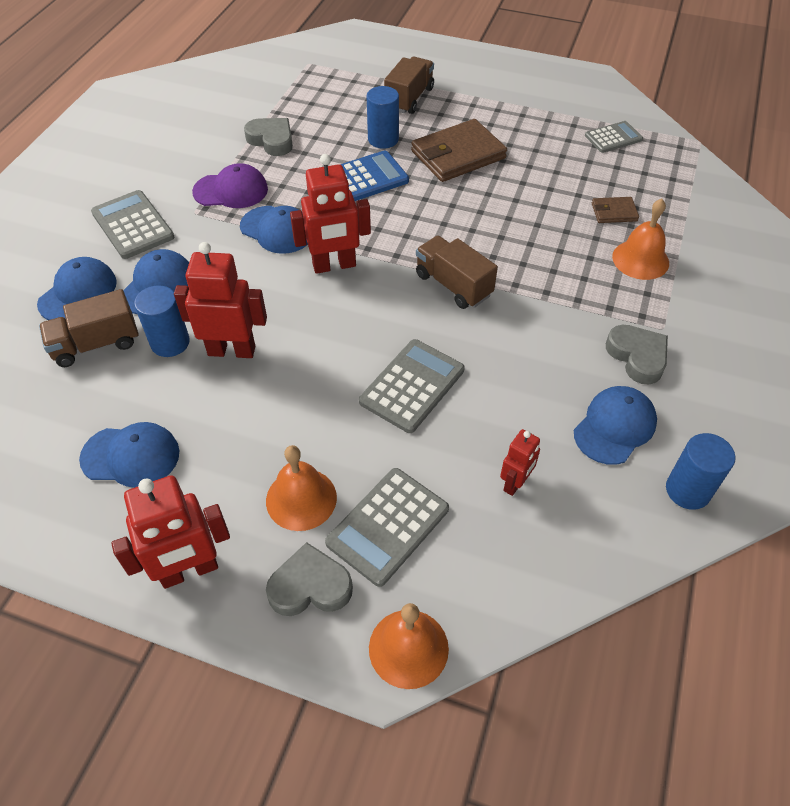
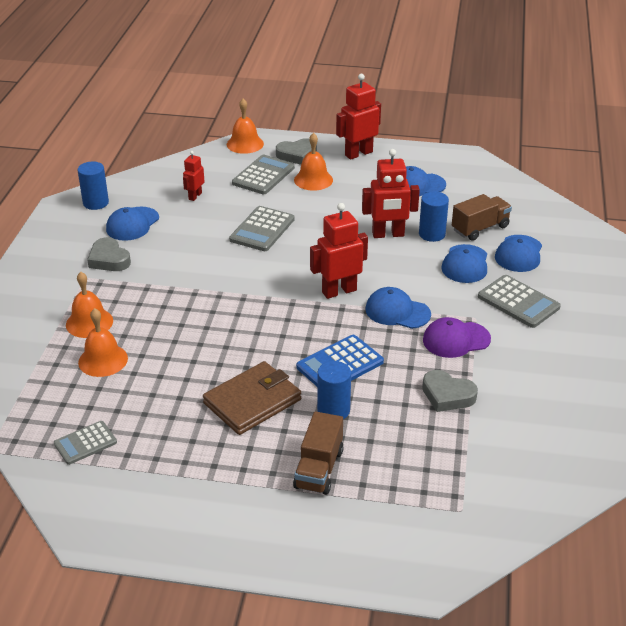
camera: 170 degrees right, 15 degrees down
(453, 285) = (242, 288): brown truck -> none
(614, 212) = (103, 360): brown wallet -> orange bell

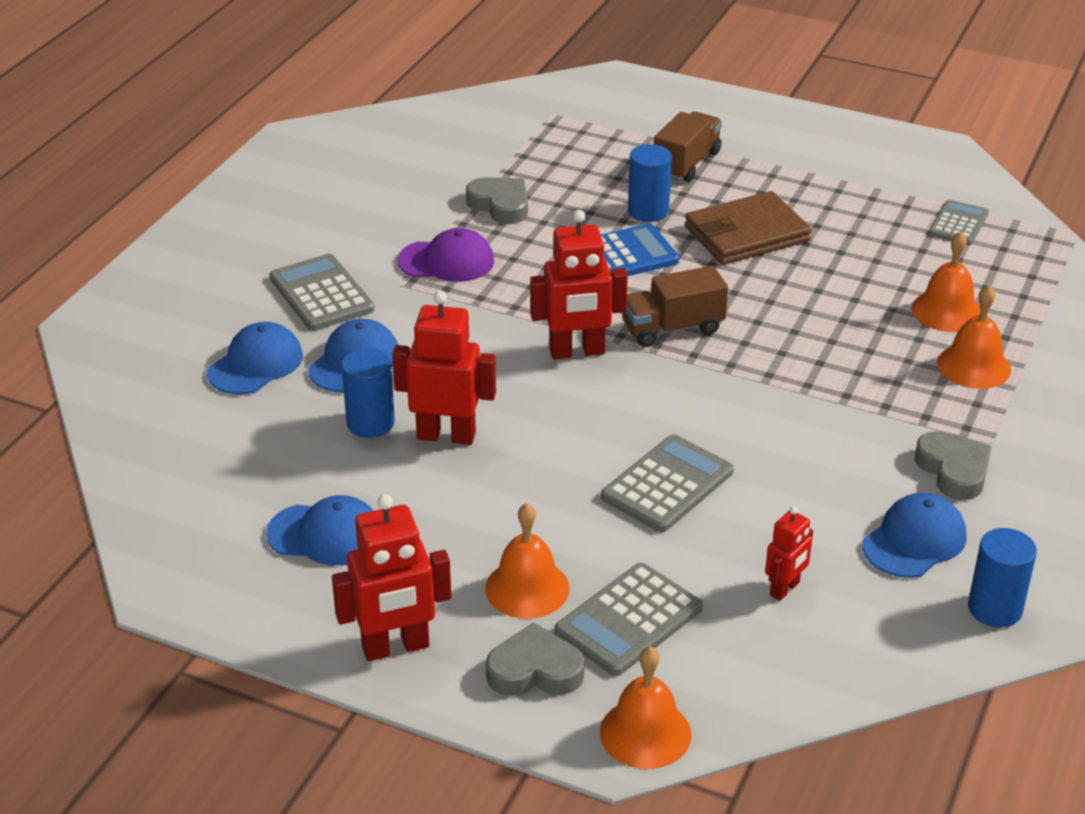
camera: 165 degrees left, 0 degrees up
(85, 443) = (958, 224): grey calculator -> grey calculator turned 45 degrees counterclockwise
(397, 312) = (505, 309): blue cap -> none
(480, 228) = (280, 420): brown truck -> brown truck (672, 328)

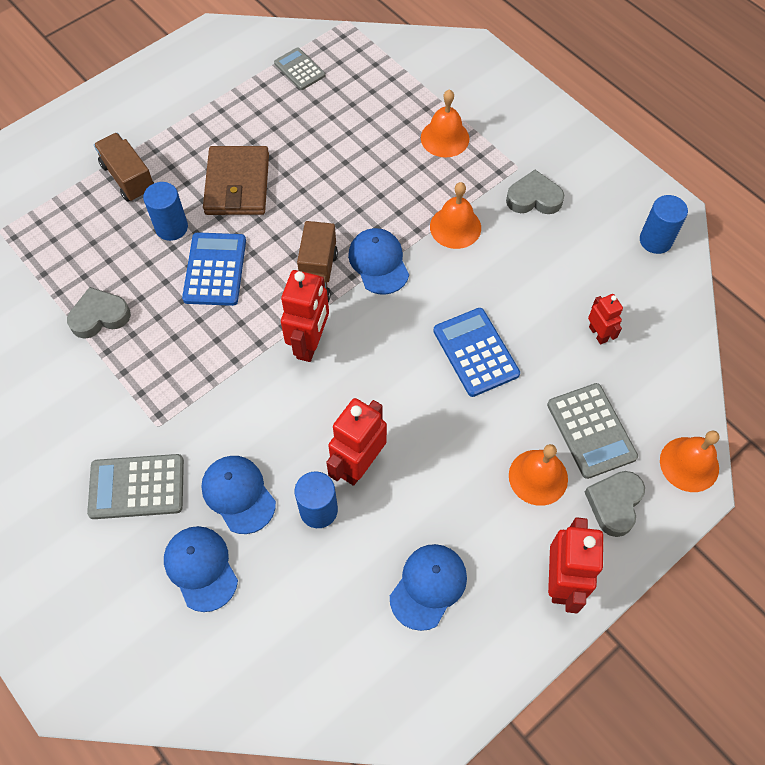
camera: 65 degrees left, 25 degrees up
(446, 261) = (149, 382): purple cap -> none
(667, 485) = (476, 352): grey calculator -> blue calculator
(914, 541) = (585, 249): blue cap -> blue cap (378, 262)
(946, 311) = (384, 122): orange bell -> orange bell (455, 227)

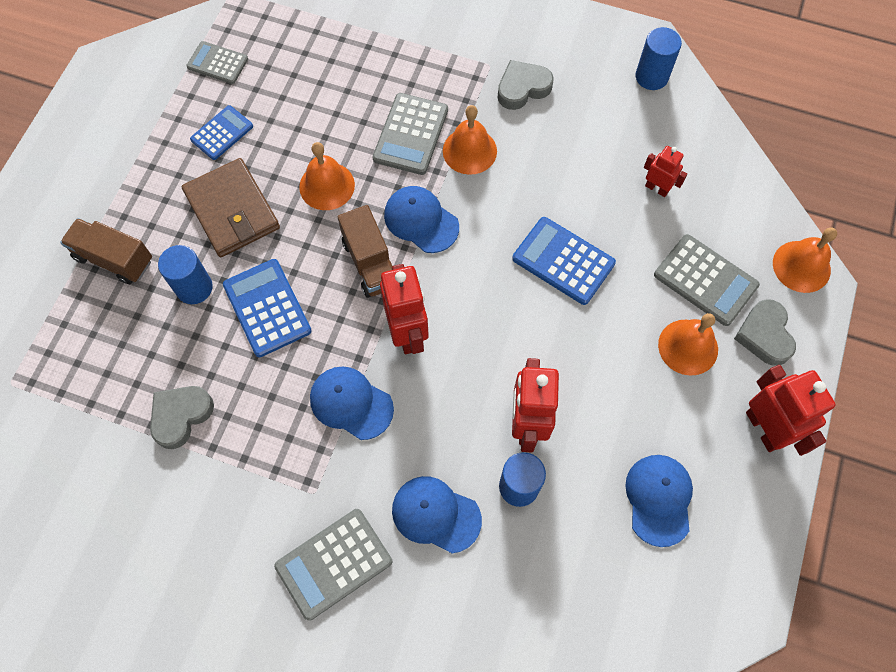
camera: 30 degrees left, 5 degrees up
(201, 568) = (447, 604): blue cap -> blue cap (351, 403)
(268, 123) = (222, 133): none -> blue calculator
(415, 192) = (410, 134): none -> grey calculator
(445, 138) = (404, 68): orange bell -> orange bell (327, 186)

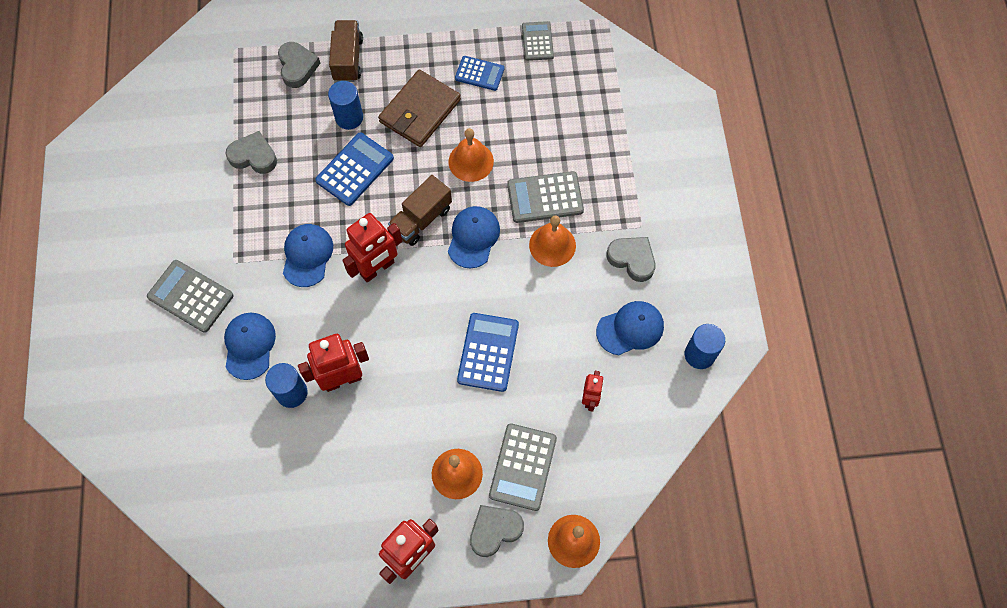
camera: 65 degrees right, 0 degrees up
(87, 319) = (297, 67): none -> grey heart
(659, 499) = (322, 495): blue cap -> blue cap (630, 329)

